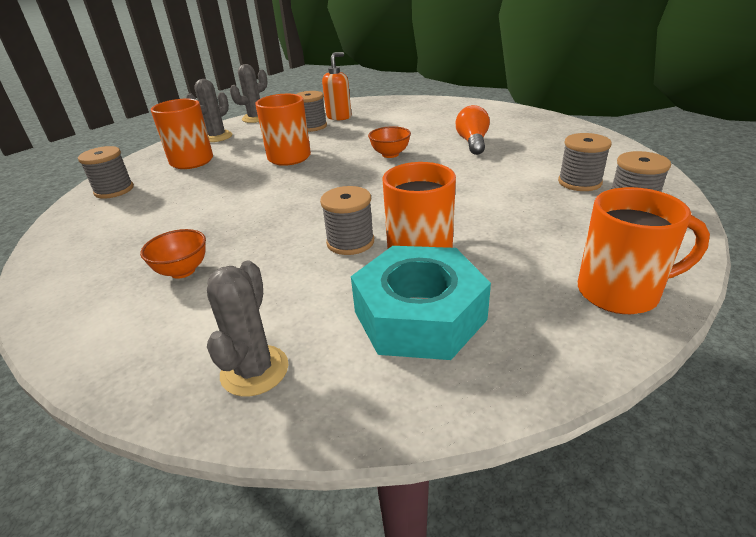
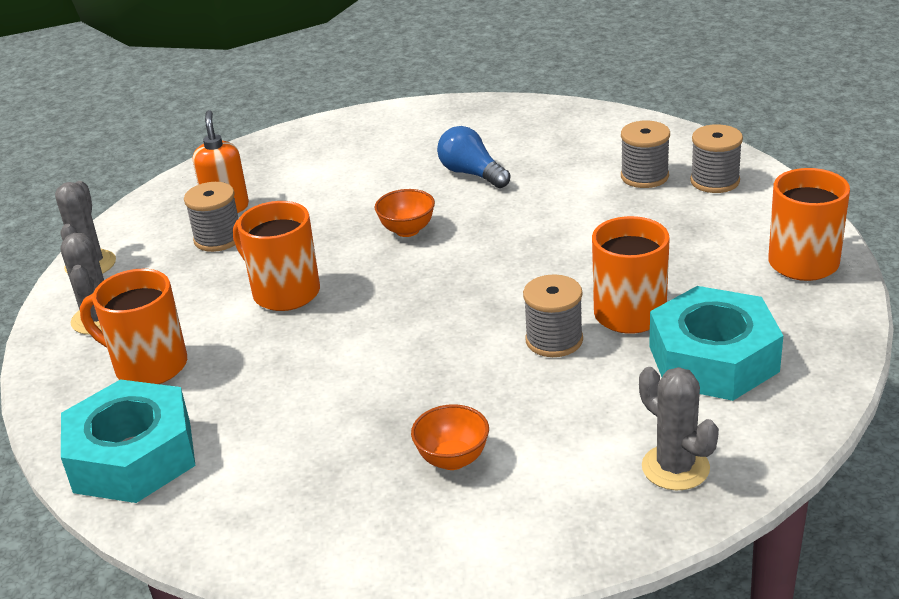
camera: 45 degrees left, 0 degrees up
(114, 190) = (133, 456): grey spool -> turquoise nut
(472, 143) = (472, 174): orange light bulb -> blue light bulb

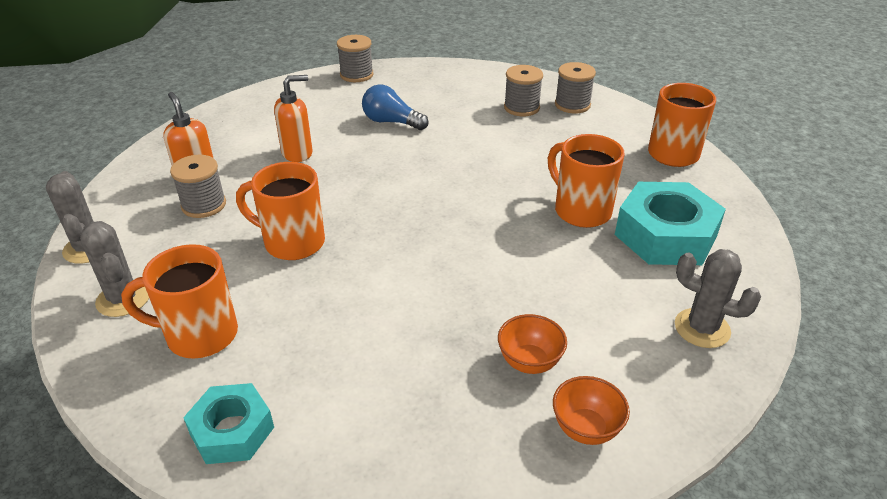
camera: 25 degrees left, 5 degrees up
(133, 456) = (232, 431): turquoise nut -> turquoise nut, size x0.61
(344, 196) = (297, 153): none -> orange soap dispenser
(407, 230) = (367, 173): orange bowl -> orange bowl (585, 429)
(554, 340) = (541, 243): grey spool -> grey spool (356, 75)

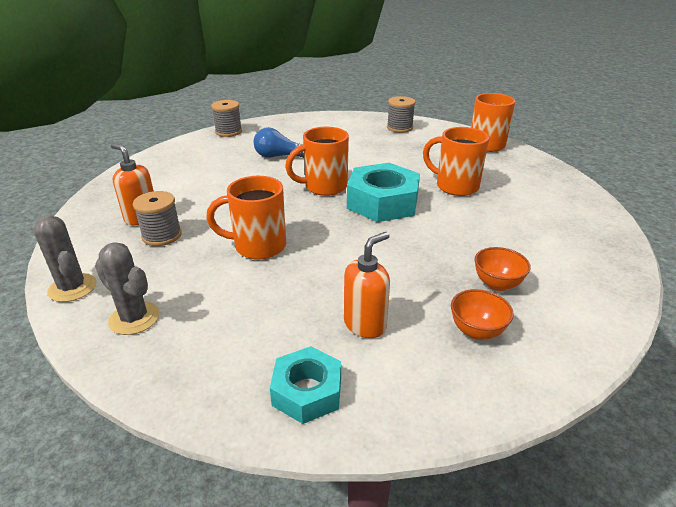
camera: 20 degrees left, 5 degrees down
(199, 335) = (225, 328): orange mug -> orange mug (324, 187)
(297, 153) = (218, 187): orange soap dispenser -> orange soap dispenser (365, 324)
(521, 107) = (366, 134): grey spool -> none
(585, 429) = (568, 315): orange bowl -> orange bowl (476, 331)
(665, 235) = (520, 190): turquoise nut -> turquoise nut (382, 202)
(702, 328) = (587, 238): grey cactus -> none

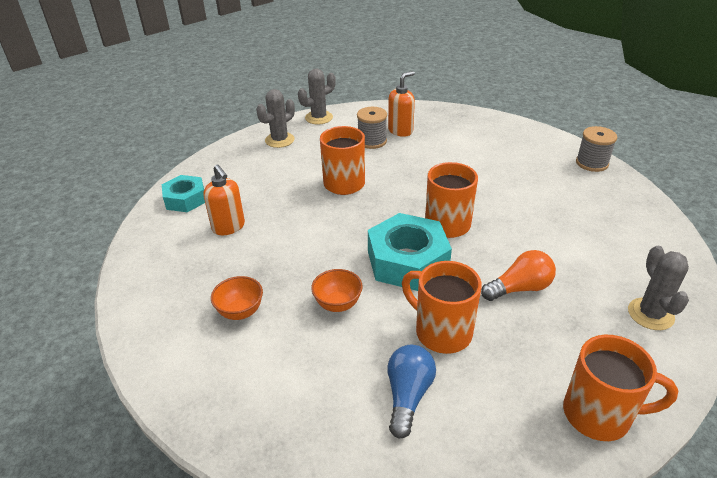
camera: 100 degrees right, 5 degrees up
(278, 156) = (524, 196): blue light bulb -> blue light bulb (408, 396)
(395, 161) = (519, 288): none -> orange light bulb
(399, 128) = (650, 314): grey spool -> grey cactus
(455, 186) = (441, 332): orange mug -> orange mug turned 90 degrees counterclockwise
(476, 331) = (192, 282): orange bowl -> orange bowl (338, 304)

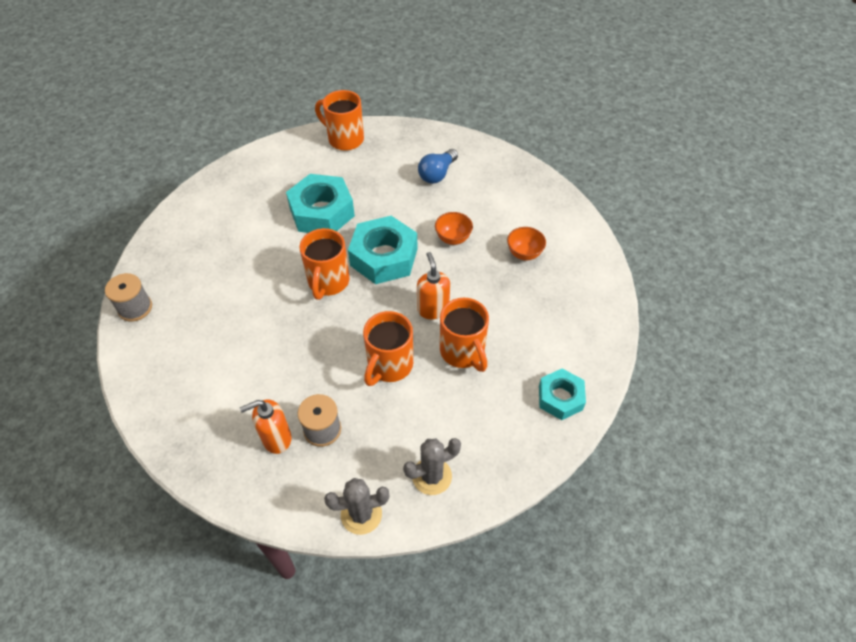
camera: 160 degrees left, 15 degrees up
(228, 227) = (520, 341): orange soap dispenser -> orange soap dispenser (433, 309)
(441, 332) = (395, 200): orange mug -> orange mug (463, 352)
(519, 288) = (322, 212): orange light bulb -> turquoise nut
(650, 314) = (259, 173): grey cactus -> none

